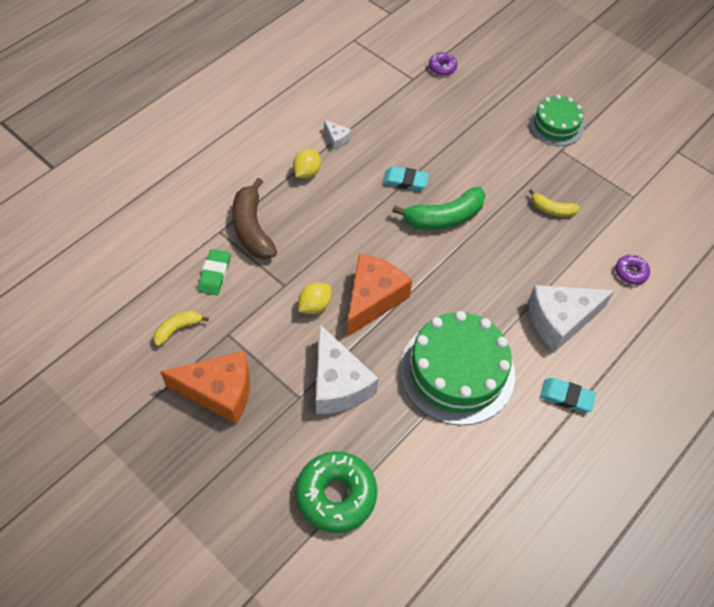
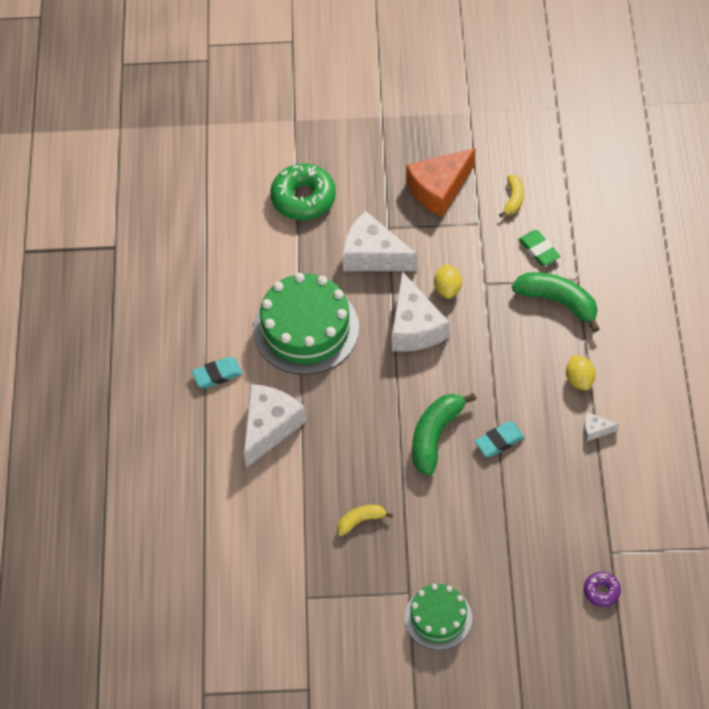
camera: 140 degrees right, 0 degrees up
(252, 228) = (558, 302): brown banana -> green banana
(373, 299) = (414, 327): orange cheese -> white cheese
(631, 272) = (250, 516): purple donut -> none

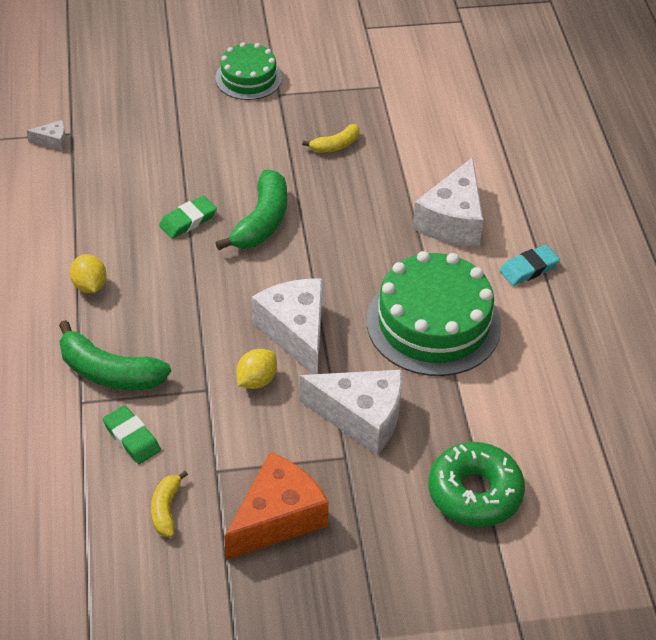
camera: 170 degrees right, 10 degrees down
(447, 289) = (256, 380): yellow lemon -> yellow lemon turned 45 degrees clockwise
(499, 441) = (188, 220): turquoise eraser -> green eraser
(595, 430) = (75, 236): white cheese -> white cheese (52, 141)
(601, 591) = (85, 103): purple donut -> none

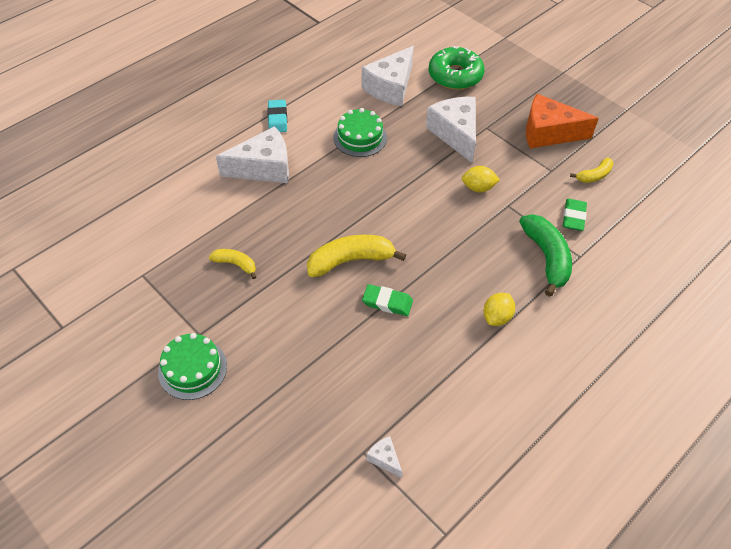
camera: 125 degrees left, 5 degrees up
(261, 221) = (350, 261): green banana -> yellow banana
(296, 332) = (426, 191): white cheese -> white cheese (390, 87)
(433, 323) = (360, 137): green cake -> green cake, size x0.58
(528, 268) = (277, 118): turquoise eraser -> turquoise eraser turned 60 degrees clockwise

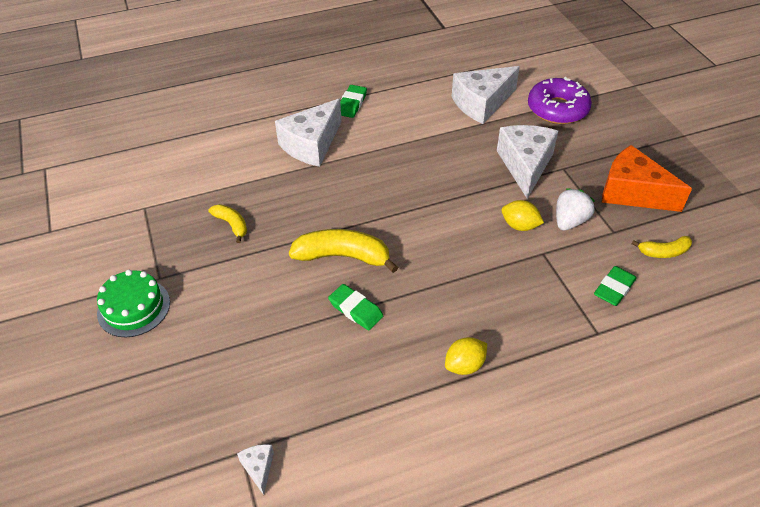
camera: 25 degrees right, 5 degrees down
(264, 168) = (311, 145): white cheese -> white cheese turned 120 degrees clockwise
(277, 118) = (352, 104): turquoise eraser -> green eraser
(360, 137) = (422, 142): green cake -> none
(455, 75) = (557, 109): green donut -> purple donut
(514, 172) = (569, 221): none -> white strawberry
(546, 257) = (557, 321): green banana -> none

